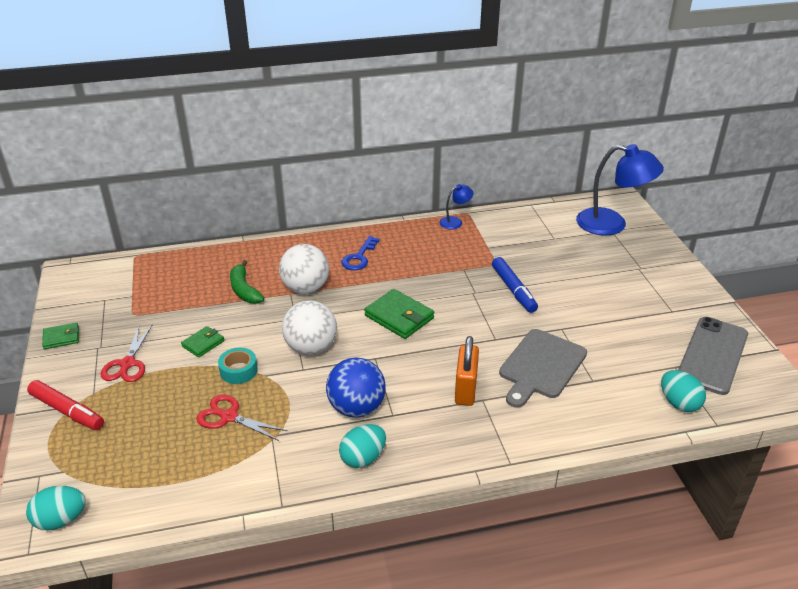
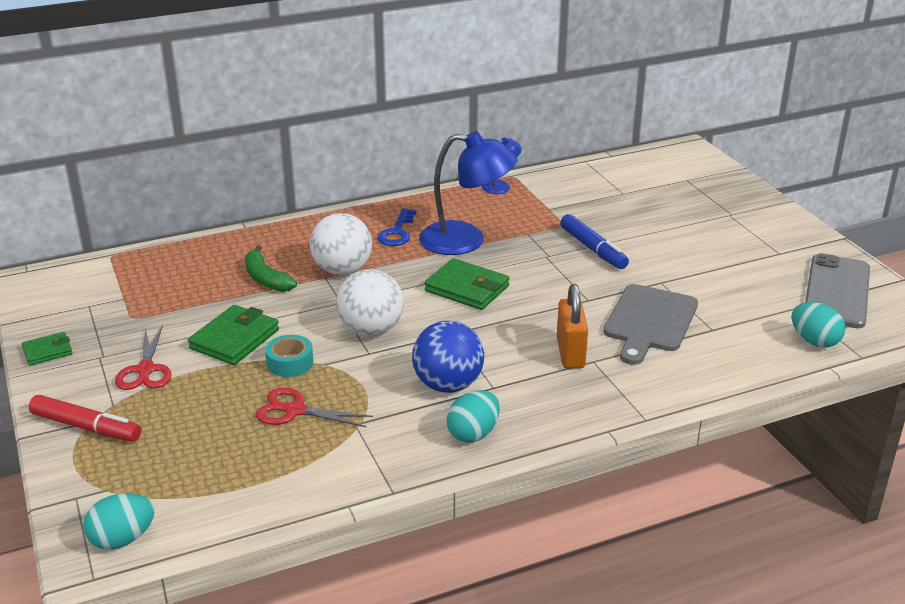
camera: 10 degrees left, 5 degrees down
(203, 343) = (235, 339): green wallet -> green wallet, size x1.73
(612, 224) = (685, 173): blue lamp -> blue lamp (466, 240)

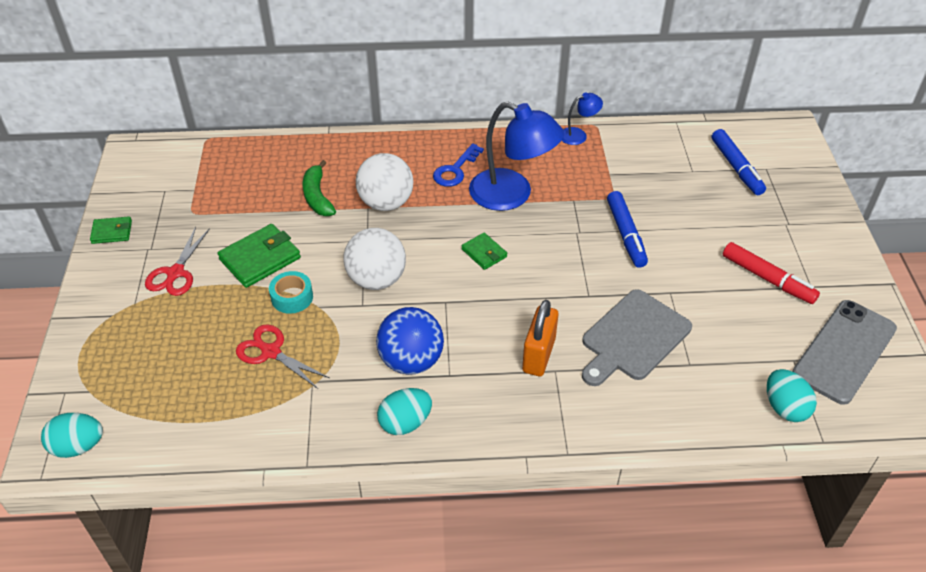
camera: 20 degrees right, 15 degrees up
(86, 427) = (104, 321): red marker -> red marker (767, 279)
(467, 289) = (484, 253): green wallet -> green wallet, size x0.58
(660, 184) = (736, 168): none -> blue marker

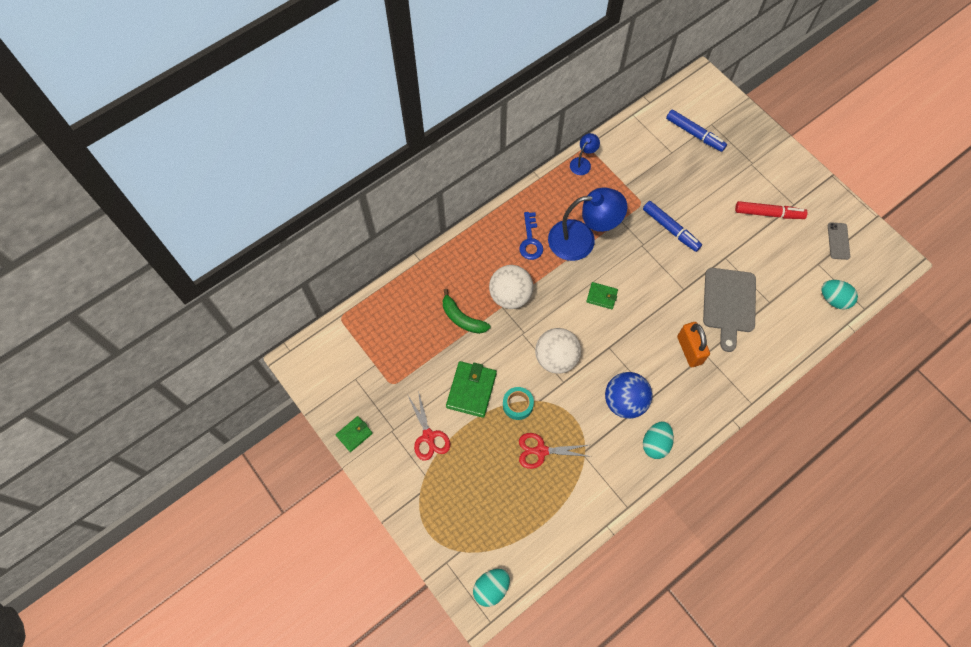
camera: 35 degrees left, 20 degrees up
(844, 351) = (838, 241): grey phone -> grey phone, size x0.49

